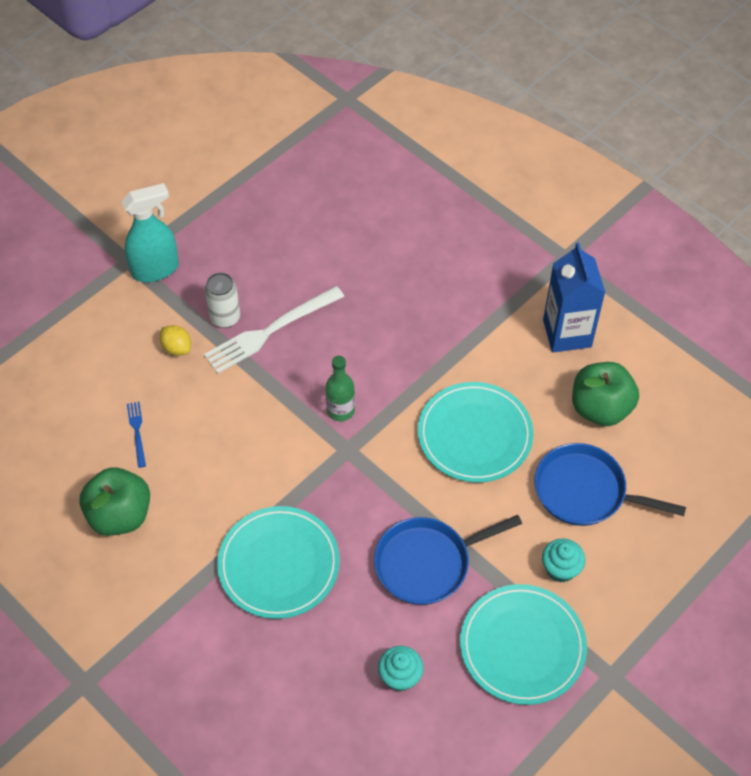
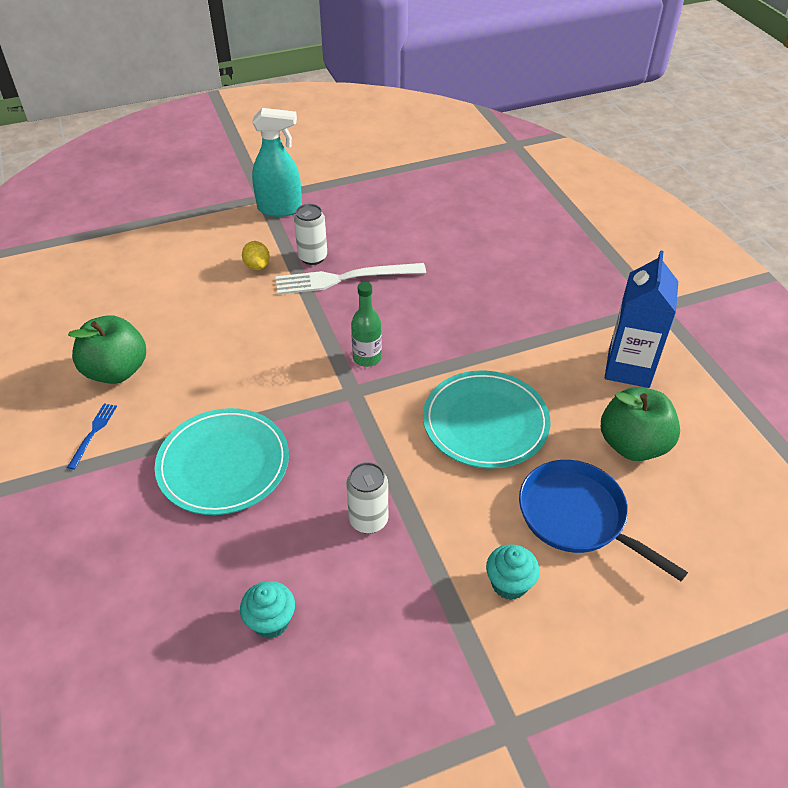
camera: 25 degrees right, 10 degrees down
(137, 432) = (179, 314): blue fork -> blue fork (93, 433)
(427, 563) = (368, 520): blue pan -> white can
(522, 646) = (422, 647): turquoise plate -> none

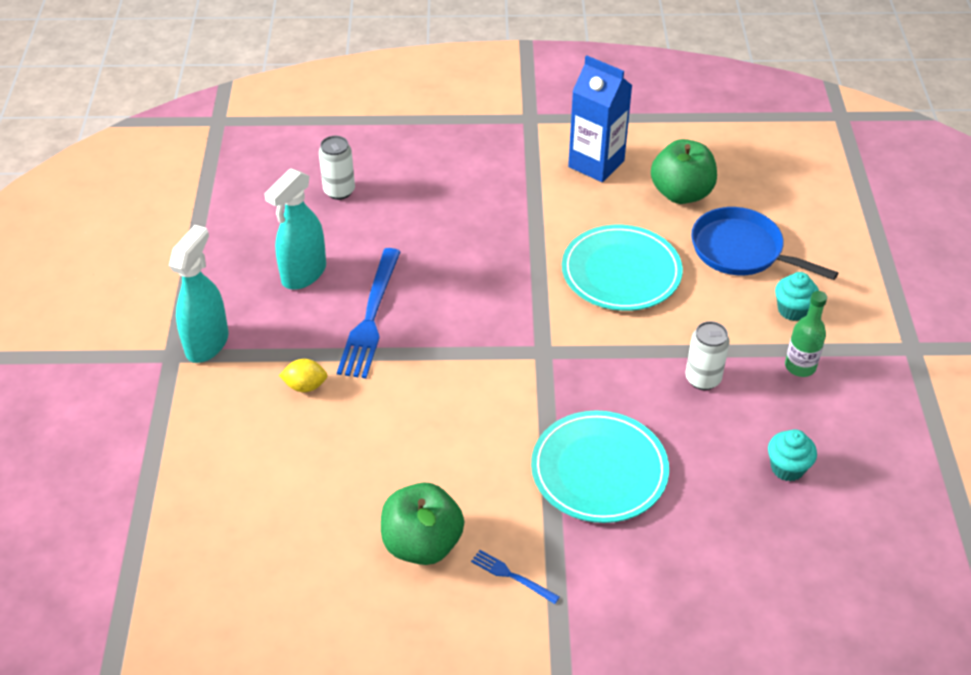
camera: 70 degrees left, 0 degrees up
(312, 257) = (318, 335): white can -> white can (339, 191)
(344, 278) = (370, 317): white fork -> blue fork
(367, 358) = (502, 329): green bottle -> green bottle (800, 366)
(373, 232) = (303, 274): none -> turquoise spray bottle
(577, 516) = (741, 250): blue pan -> blue pan turned 60 degrees clockwise

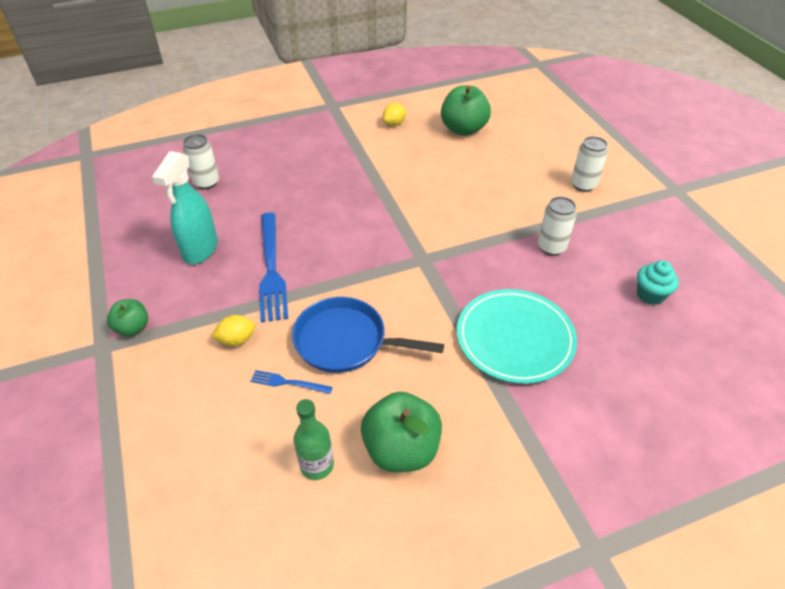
camera: 20 degrees left, 0 degrees up
(207, 343) = (133, 328): turquoise spray bottle -> green apple
(512, 576) = (493, 453): blue fork -> blue fork (288, 383)
(596, 164) = (394, 123): blue carton -> yellow lemon
(621, 272) = (450, 189): turquoise plate -> none
(741, 250) = (525, 155): blue pan -> blue pan (346, 341)
(792, 310) = (583, 185): turquoise cupcake -> white can
(800, 366) = (612, 221): green bottle -> green bottle (317, 465)

